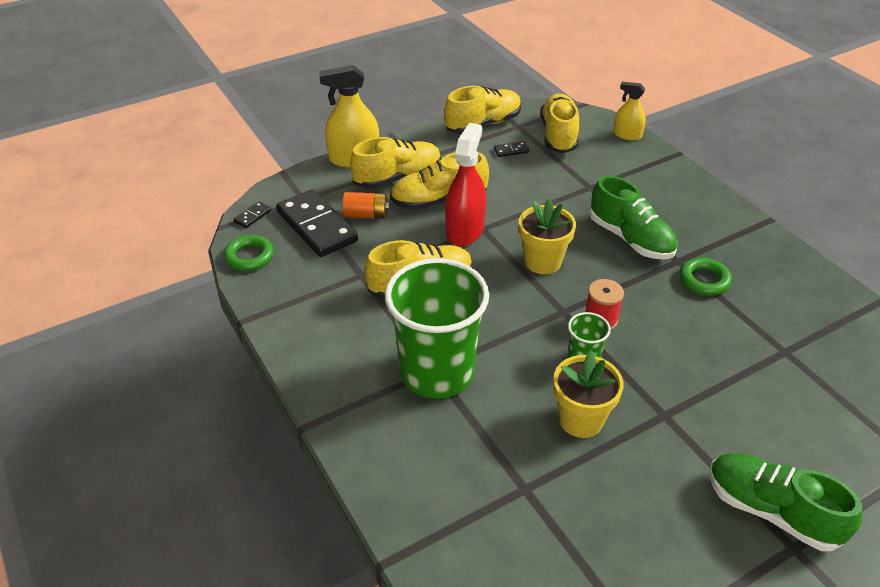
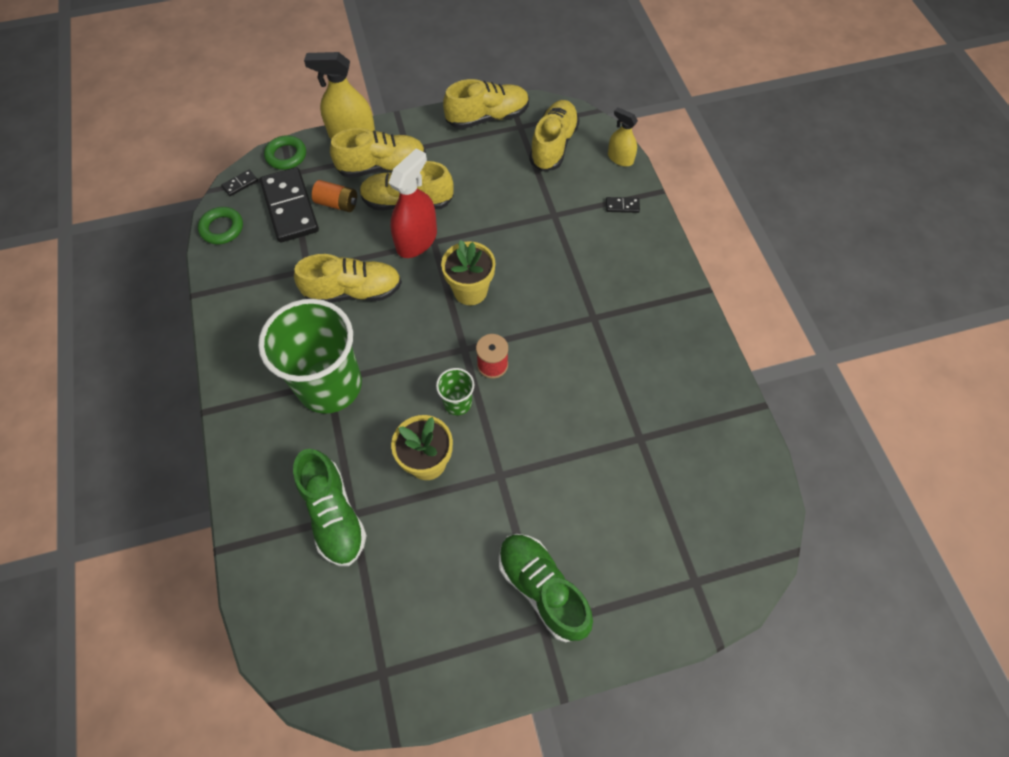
camera: 15 degrees right, 20 degrees up
(511, 150) = (499, 155): black domino -> black domino (622, 206)
(630, 239) = (562, 283): green shoe -> green shoe (334, 514)
(704, 280) = (607, 345): green ring -> green ring (286, 156)

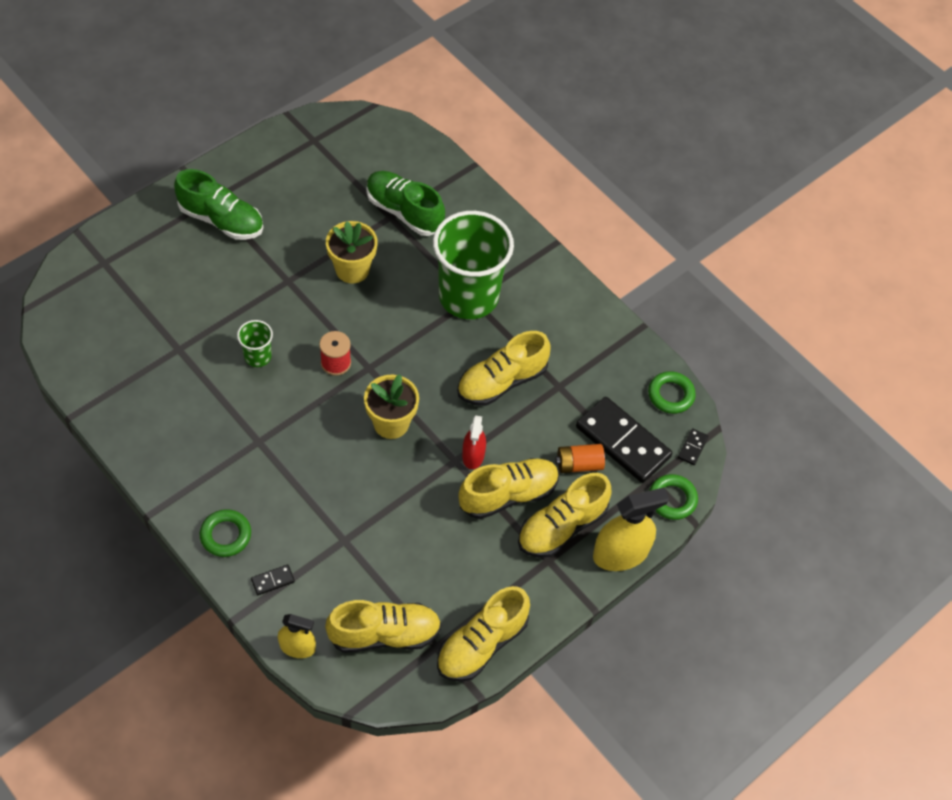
camera: 150 degrees right, 5 degrees down
(416, 240) = (473, 455): red spray bottle -> red spray bottle, size x0.59
(457, 403) = (351, 321): green cup -> green cup (258, 356)
(553, 145) = (384, 634): yellow shoe -> yellow shoe turned 90 degrees counterclockwise
(648, 251) = (226, 535): none -> green ring

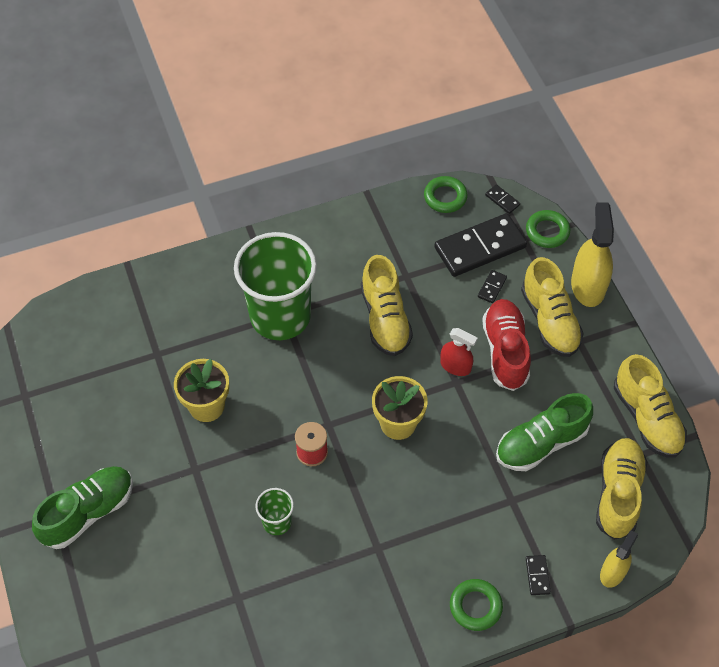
camera: 65 degrees left, 0 degrees up
(404, 212) = (156, 340): green shoe -> green shoe (541, 443)
(508, 495) = (505, 351): yellow shoe -> red shoe
(579, 464) = (492, 287): orange battery -> black domino

